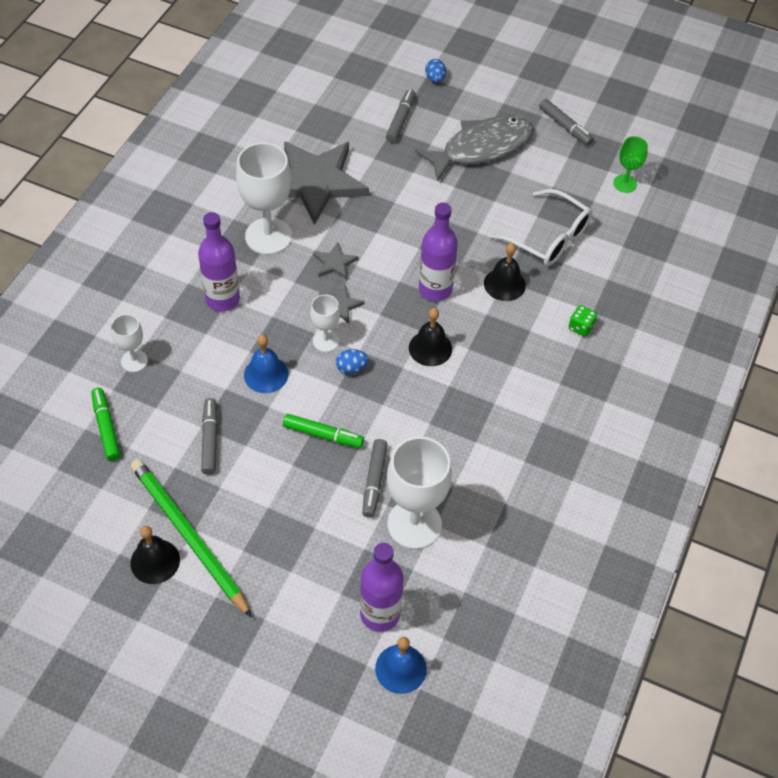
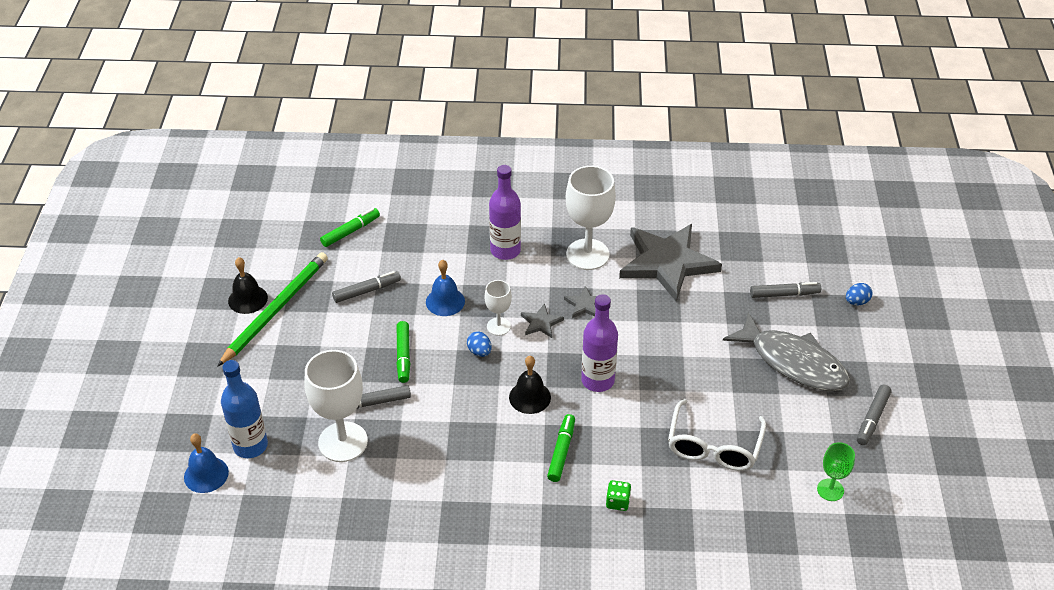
camera: 70 degrees right, 10 degrees down
(134, 361) = (418, 224): white goblet -> none
(380, 614) = (250, 446): purple bottle -> blue bottle
(504, 284) = (634, 428): black bell -> none
(507, 347) = (561, 451): none -> green marker

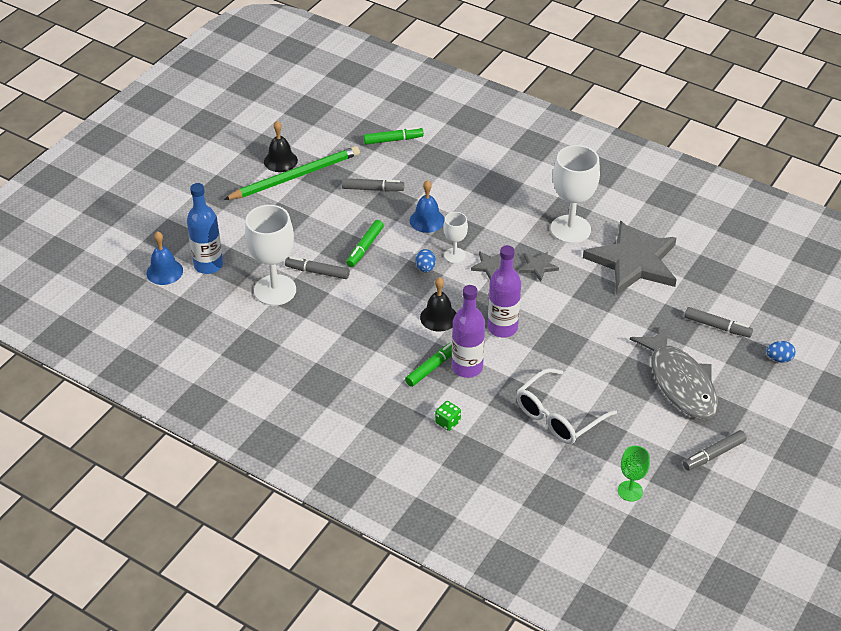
camera: 30 degrees right, 0 degrees up
(505, 250) = (504, 200): purple bottle -> purple bottle (467, 367)

